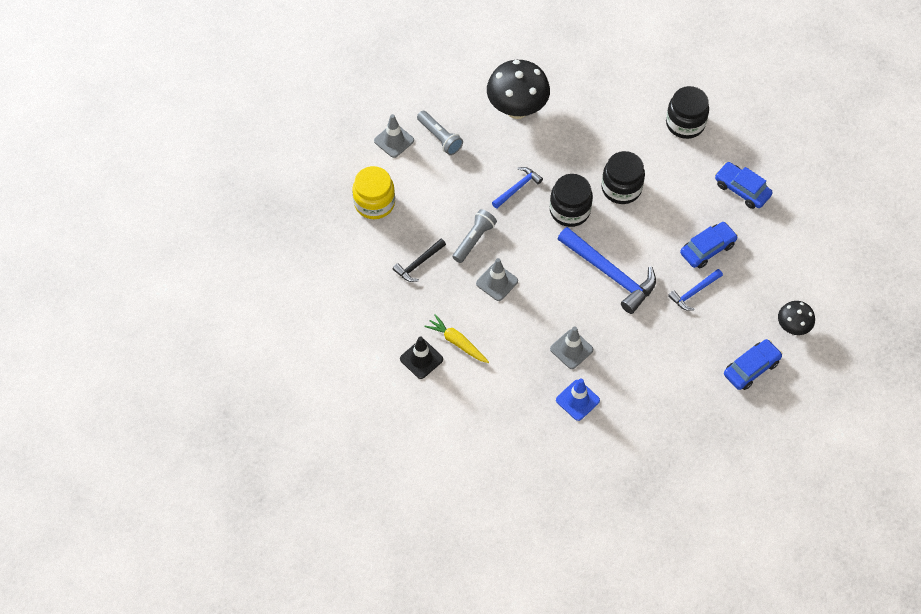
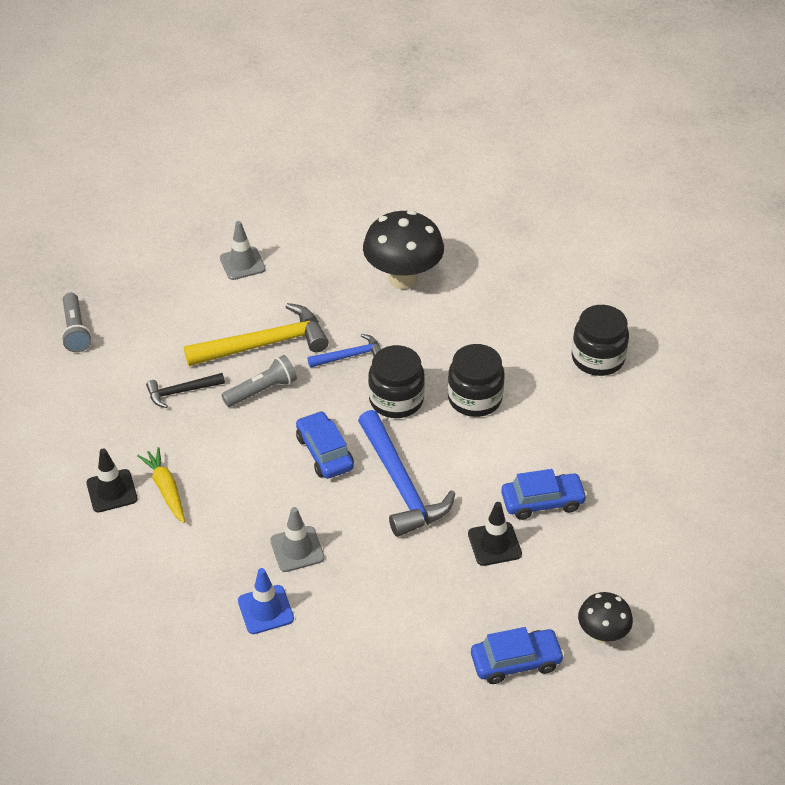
camera: 25 degrees right, 15 degrees down
(374, 203) = (177, 315): yellow jar -> none
(440, 137) = (295, 277): grey flashlight -> grey flashlight (75, 330)
(452, 202) = (264, 344): none -> yellow hammer
(497, 282) = (257, 443): grey traffic cone -> none
(694, 292) = (494, 544): blue hammer -> black traffic cone
(741, 189) = (627, 452): blue car -> blue car (324, 452)

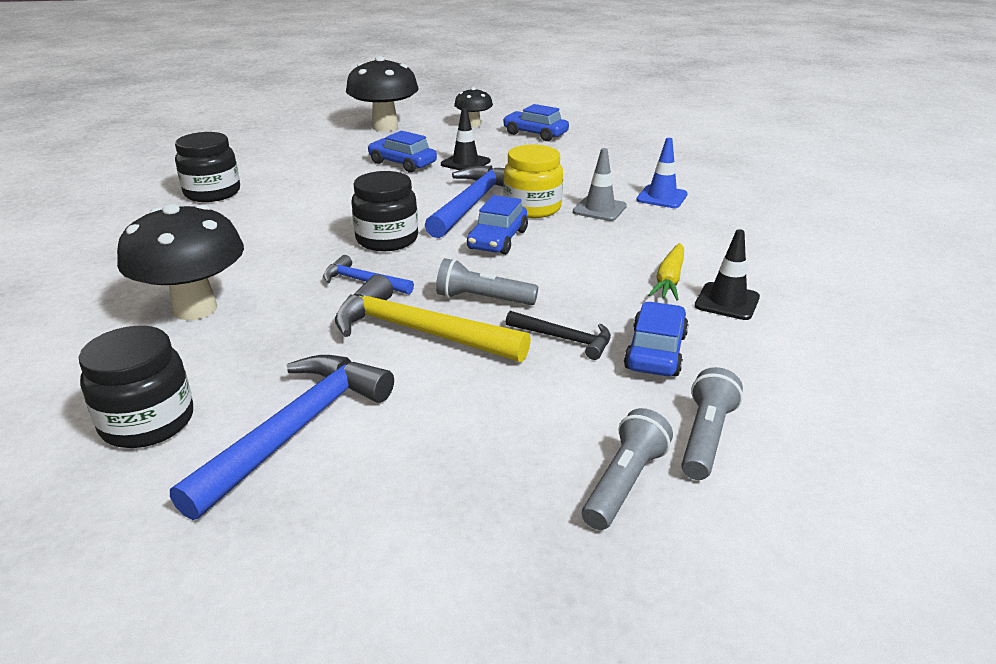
camera: 135 degrees left, 15 degrees down
(56, 376) = (706, 437): none -> grey flashlight
(122, 416) = (655, 352): none -> blue car
(242, 263) = (295, 430): grey traffic cone -> blue hammer
(349, 511) = (532, 208): none -> yellow jar
(474, 398) = (333, 214): black jar -> black jar (147, 422)
(670, 557) = (385, 127): none -> black mushroom

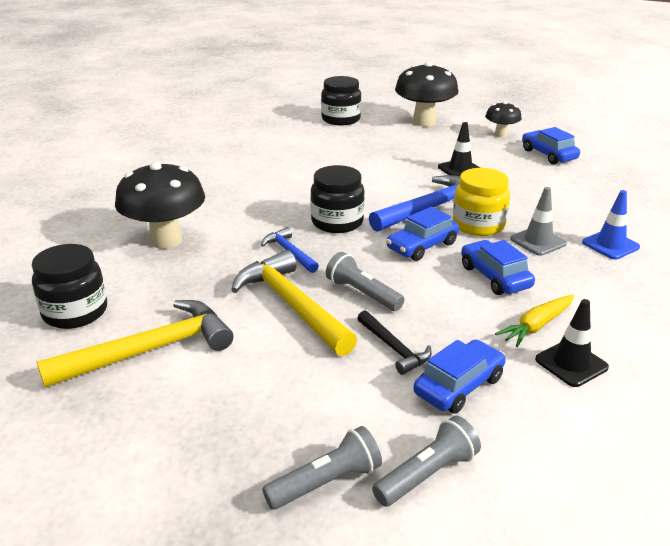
camera: 30 degrees right, 0 degrees up
(212, 193) = (251, 152): black jar -> black jar (341, 119)
(295, 430) = (150, 350): blue hammer -> yellow hammer
(402, 163) = (408, 158): blue car -> blue car (494, 277)

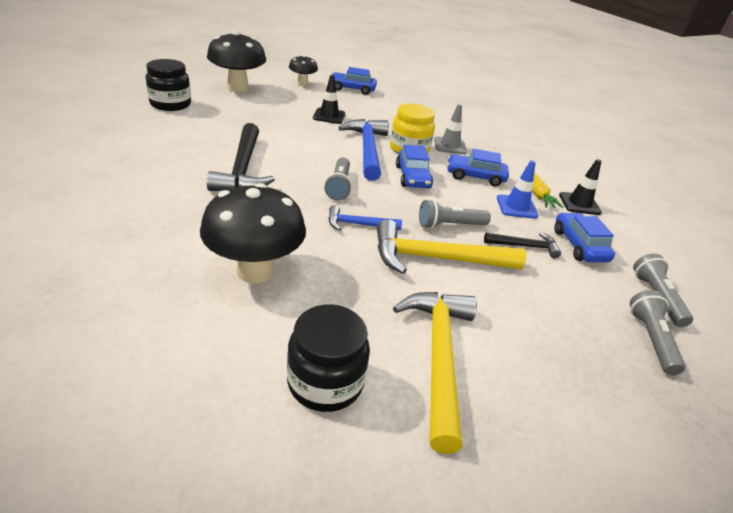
camera: 60 degrees left, 5 degrees up
(294, 180) = (243, 169): none -> black hammer
(337, 222) = (339, 186): black jar -> grey flashlight
(610, 245) = (475, 133): blue traffic cone -> blue traffic cone (516, 207)

